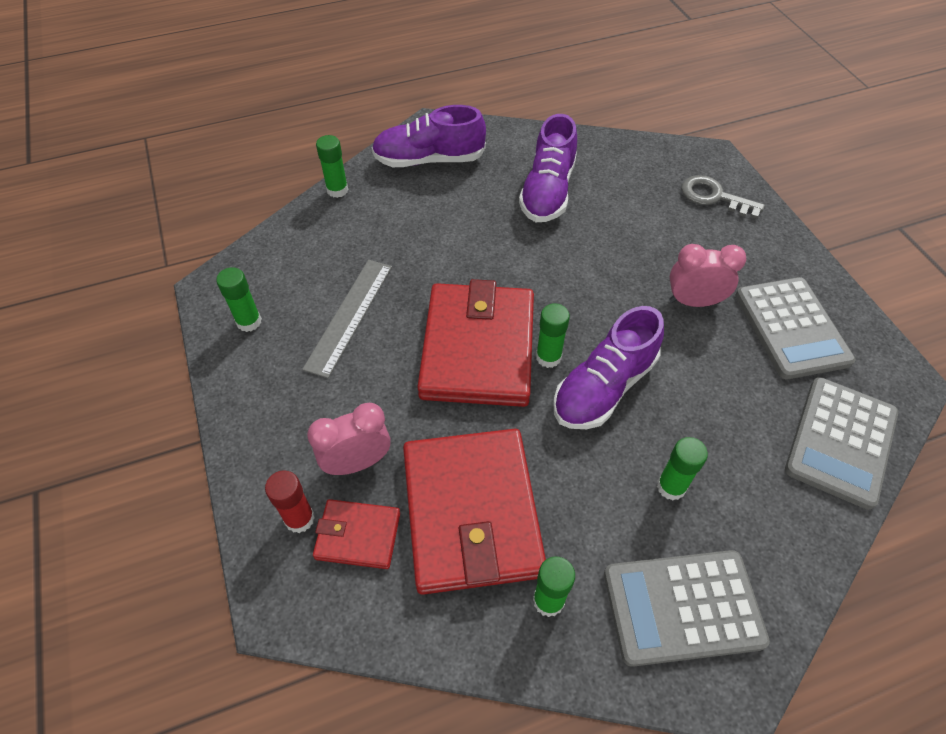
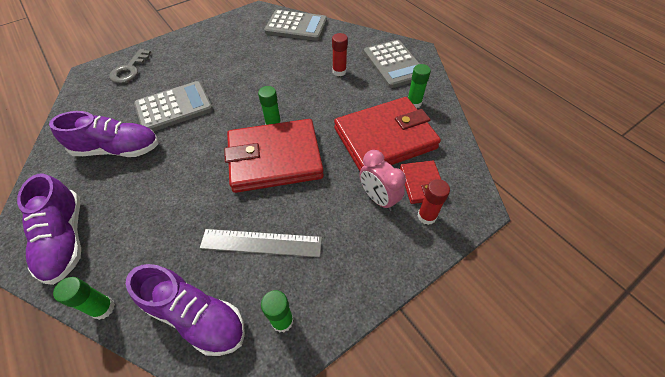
camera: 105 degrees left, 0 degrees up
(604, 387) = (288, 99): purple shoe -> purple shoe (196, 316)
(671, 487) = (339, 71): green glue stick -> red glue stick
(694, 302) = (220, 72): pink clock -> none
(791, 328) = (233, 40): grey calculator -> grey calculator (174, 107)

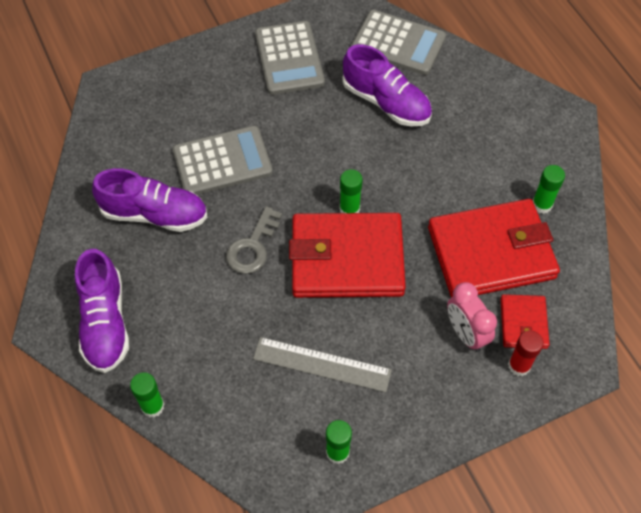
camera: 10 degrees right, 5 degrees up
(129, 70) = (162, 89): grey key -> grey key (253, 246)
(196, 316) = (249, 432): purple shoe -> purple shoe (386, 102)
(339, 71) = (448, 136): red glue stick -> none
(394, 64) = (529, 135): grey calculator -> grey calculator (289, 58)

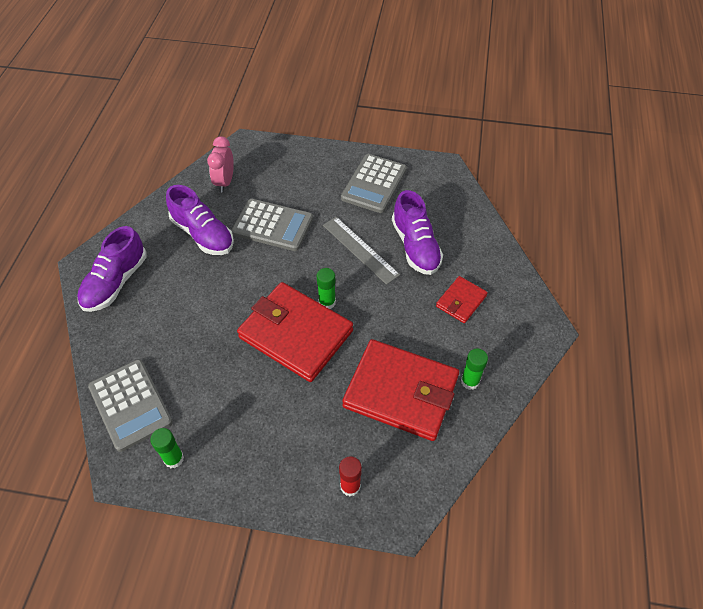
camera: 35 degrees right, 5 degrees down
(153, 406) = (94, 351): green glue stick -> none
(253, 246) = (243, 289): grey key -> none
(322, 365) = (216, 393): grey ruler -> grey ruler (360, 250)
(398, 43) = (459, 212): grey calculator -> grey calculator (130, 405)
(466, 333) = (332, 437): pink clock -> pink clock (225, 182)
(523, 323) = (380, 458): red wallet -> red wallet (461, 301)

